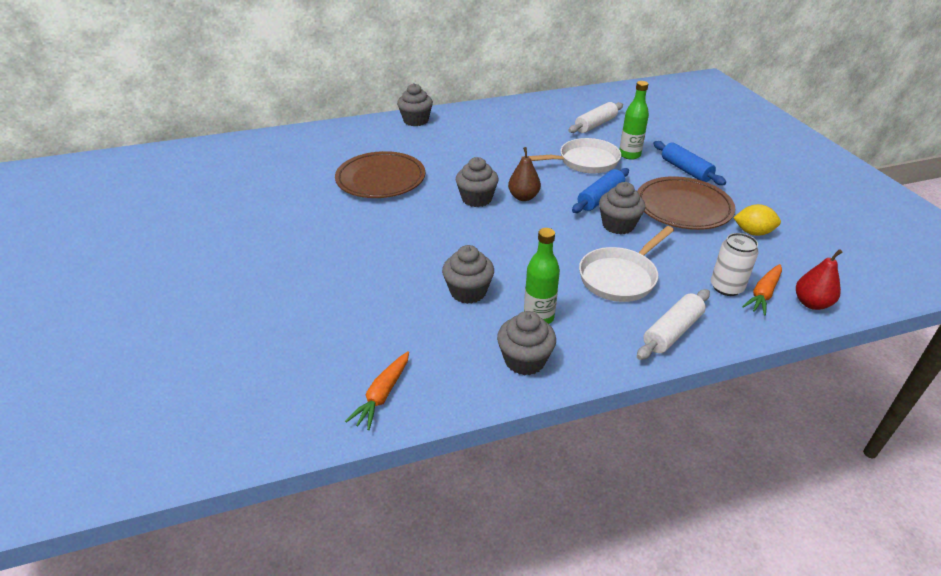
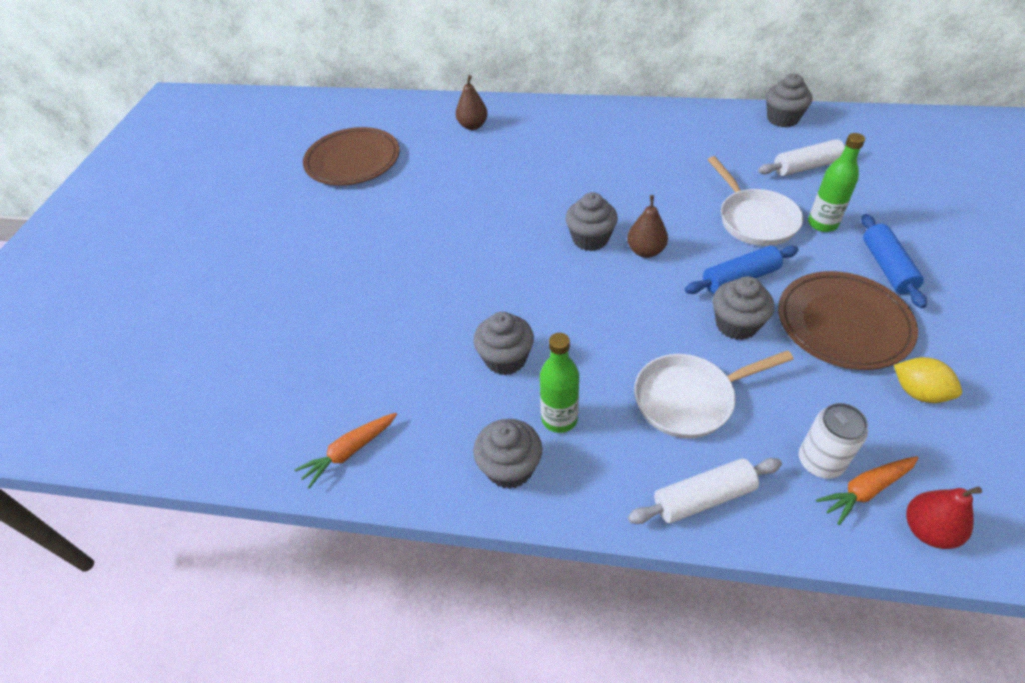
camera: 30 degrees right, 10 degrees up
(323, 145) = (472, 126): none -> brown pear
(381, 179) = (504, 185): brown plate -> brown plate (353, 161)
(416, 121) = (588, 114): grey cupcake -> grey cupcake (782, 119)
(584, 162) = (754, 219): white pan -> white pan turned 60 degrees clockwise

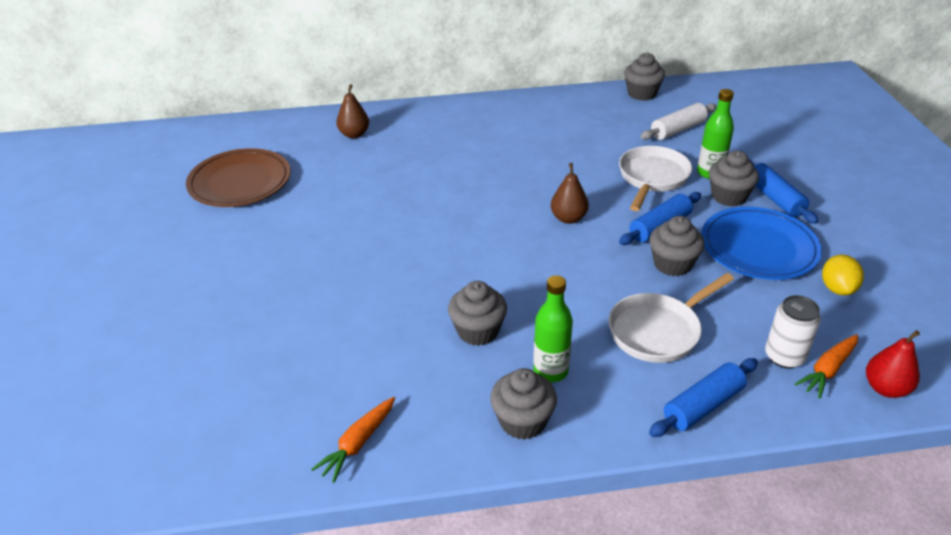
camera: 20 degrees left, 10 degrees down
(590, 239) = (513, 216): grey cupcake -> grey cupcake (728, 196)
(703, 498) = (703, 406): white rolling pin -> blue rolling pin
(754, 219) = (652, 178): white pan -> white pan turned 120 degrees counterclockwise
(843, 324) = (758, 248): brown plate -> blue plate
(918, 392) = (837, 289): yellow lemon -> yellow lemon turned 75 degrees clockwise

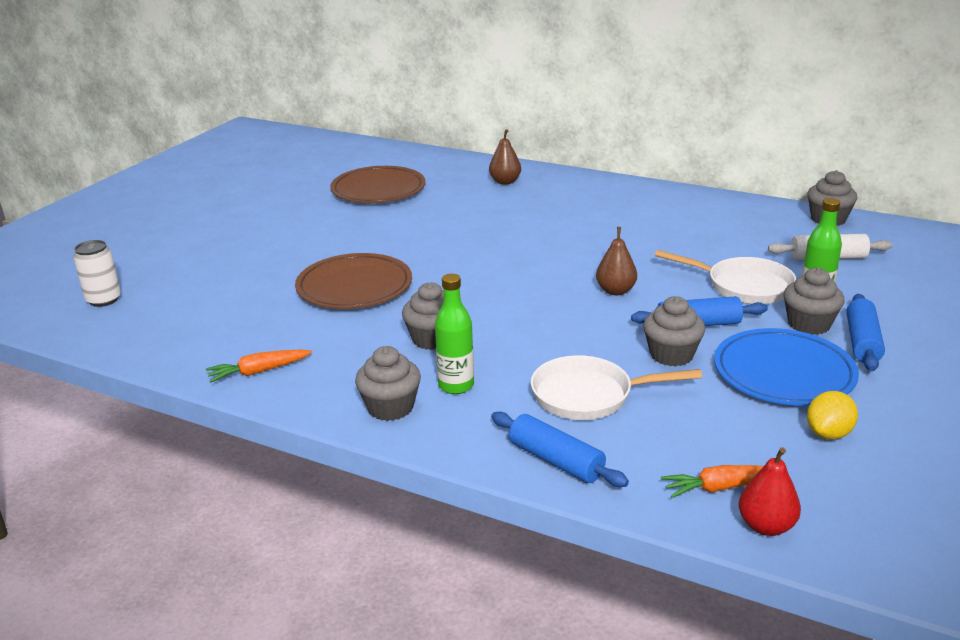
camera: 35 degrees right, 10 degrees down
(342, 304) = (354, 287): none -> brown plate
(652, 178) = (743, 286): white pan -> white pan turned 60 degrees clockwise
(703, 406) = (556, 461): blue rolling pin -> blue rolling pin turned 45 degrees clockwise
(784, 356) = (689, 460): white can -> white can (104, 300)

